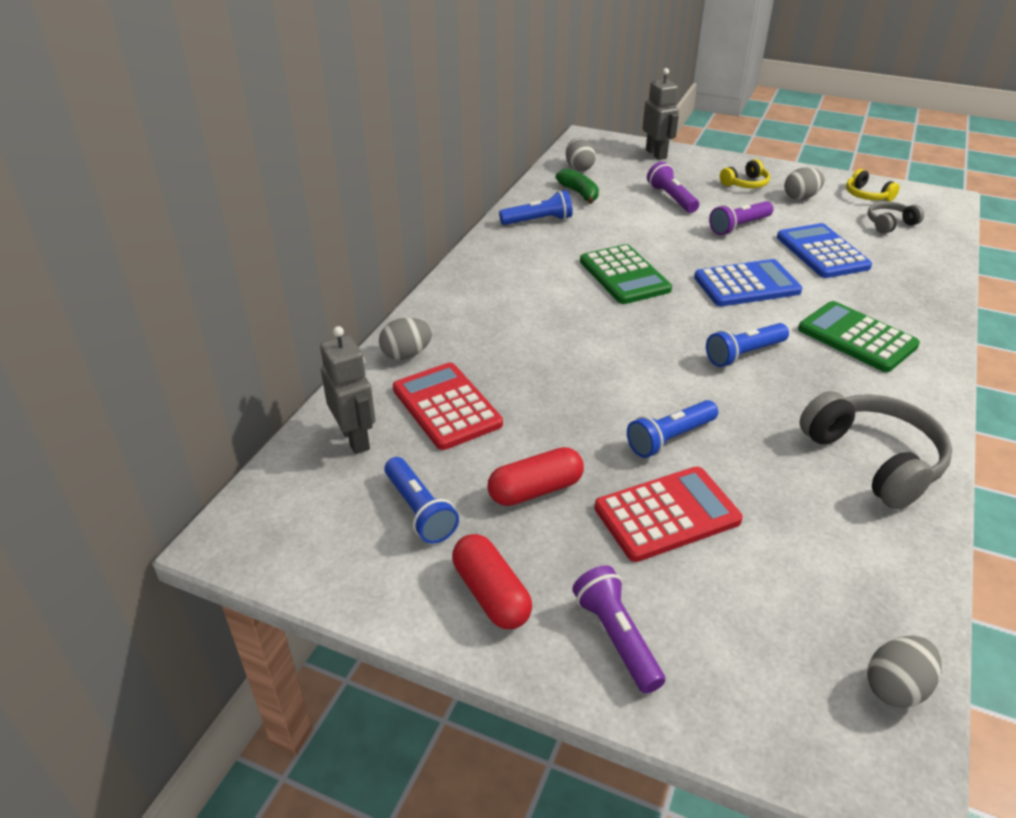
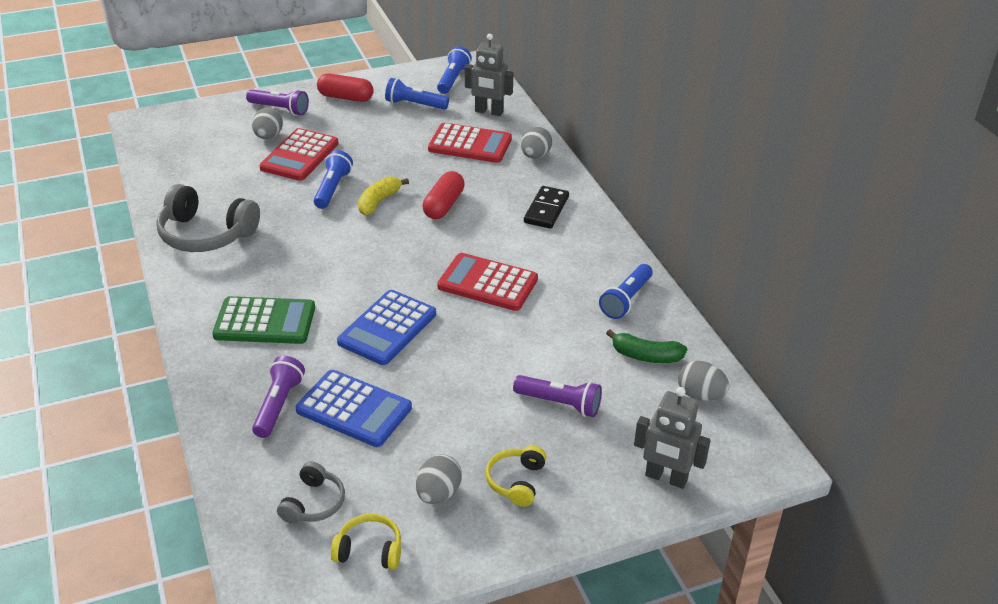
camera: 135 degrees right, 0 degrees up
(487, 302) = (546, 210): none -> black domino
(535, 490) = (374, 135): red capsule -> red capsule (444, 205)
(624, 275) = (487, 283): green calculator -> red calculator
(634, 394) = (379, 201): none -> yellow banana
(739, 226) = (457, 400): purple flashlight -> purple flashlight (278, 405)
(744, 354) = (336, 263): blue flashlight -> blue flashlight (453, 79)
(896, 687) = (151, 146): grey egg -> grey egg (268, 136)

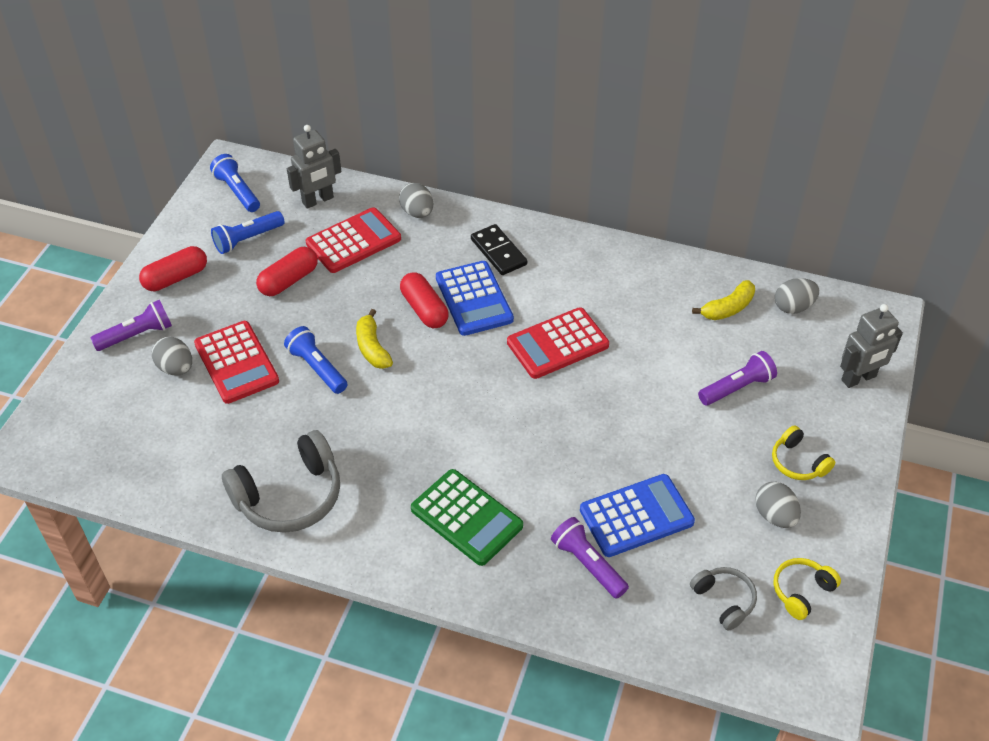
camera: 50 degrees left, 10 degrees up
(265, 321) = (466, 517): green calculator -> green calculator turned 90 degrees clockwise
(387, 328) = (555, 439): blue calculator -> blue calculator (474, 299)
(398, 138) = (289, 280): none -> red capsule
(626, 300) = (655, 278): blue flashlight -> none
(646, 356) = (727, 308): green banana -> yellow banana

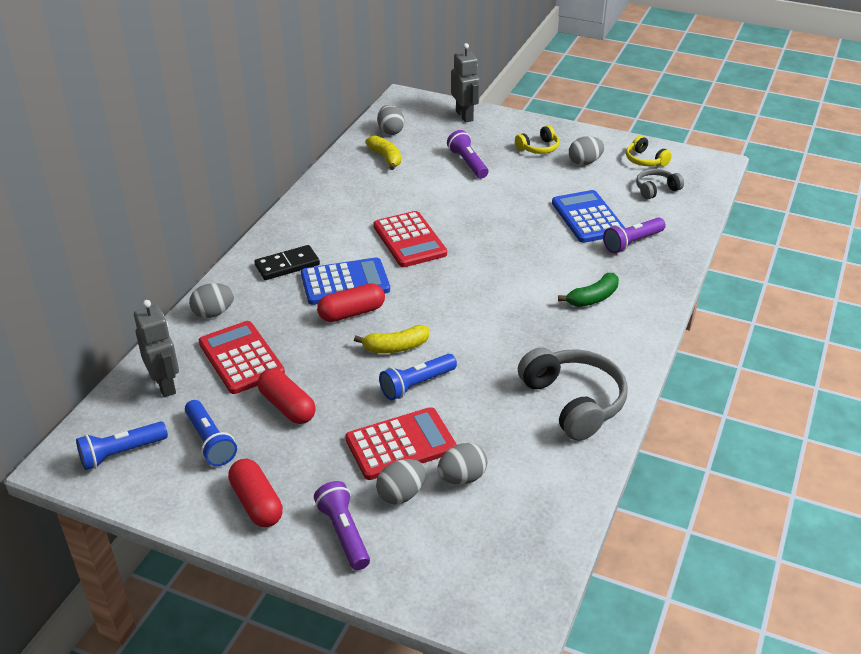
camera: 85 degrees left, 10 degrees down
(191, 409) = (462, 478): none -> grey egg
(466, 517) = (593, 298): green calculator -> green banana

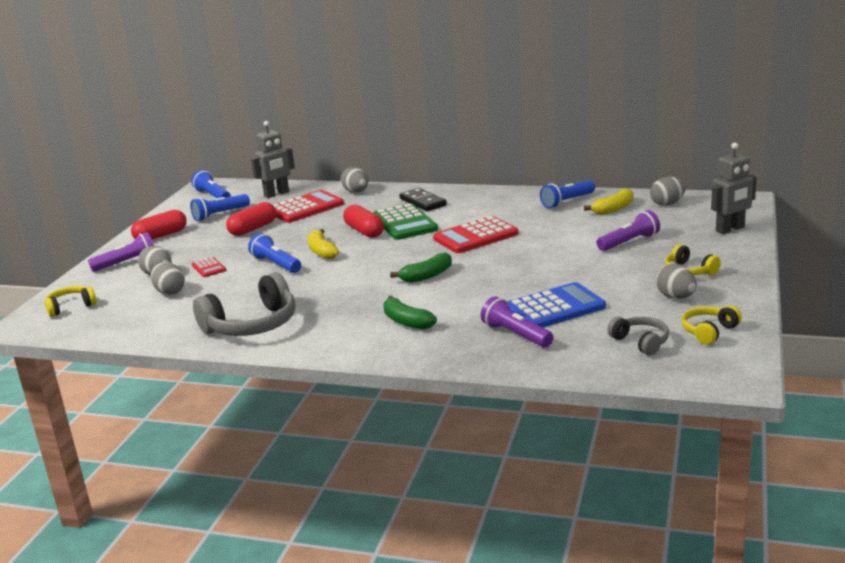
camera: 85 degrees right, 15 degrees down
(345, 282) = (404, 223): blue calculator -> green calculator
(350, 178) = (567, 202): none -> blue flashlight
(400, 444) = (209, 268): red calculator -> red calculator, size x0.49
(474, 579) = (71, 307): none -> yellow headphones
(495, 278) = (426, 276): none -> green banana

